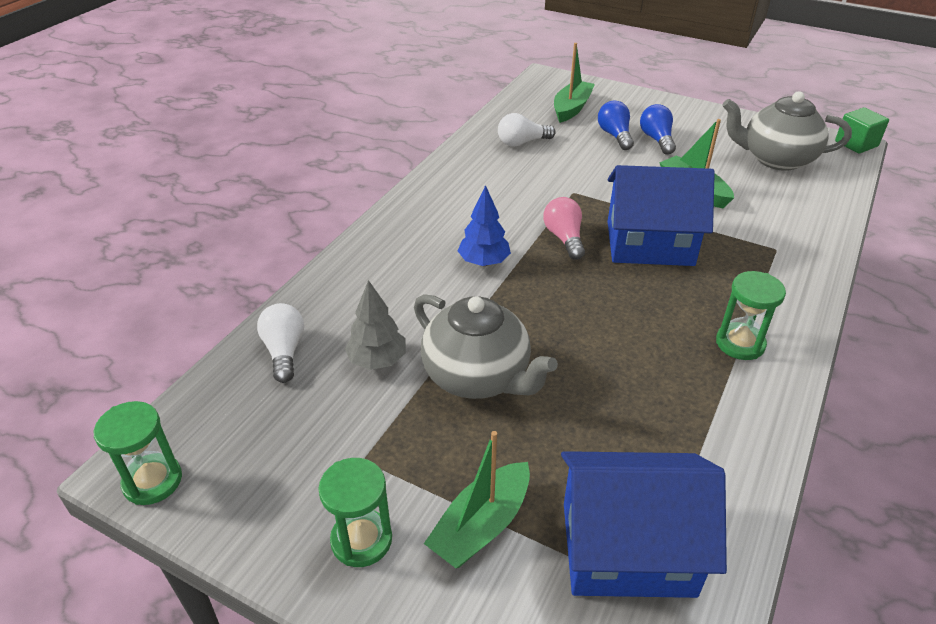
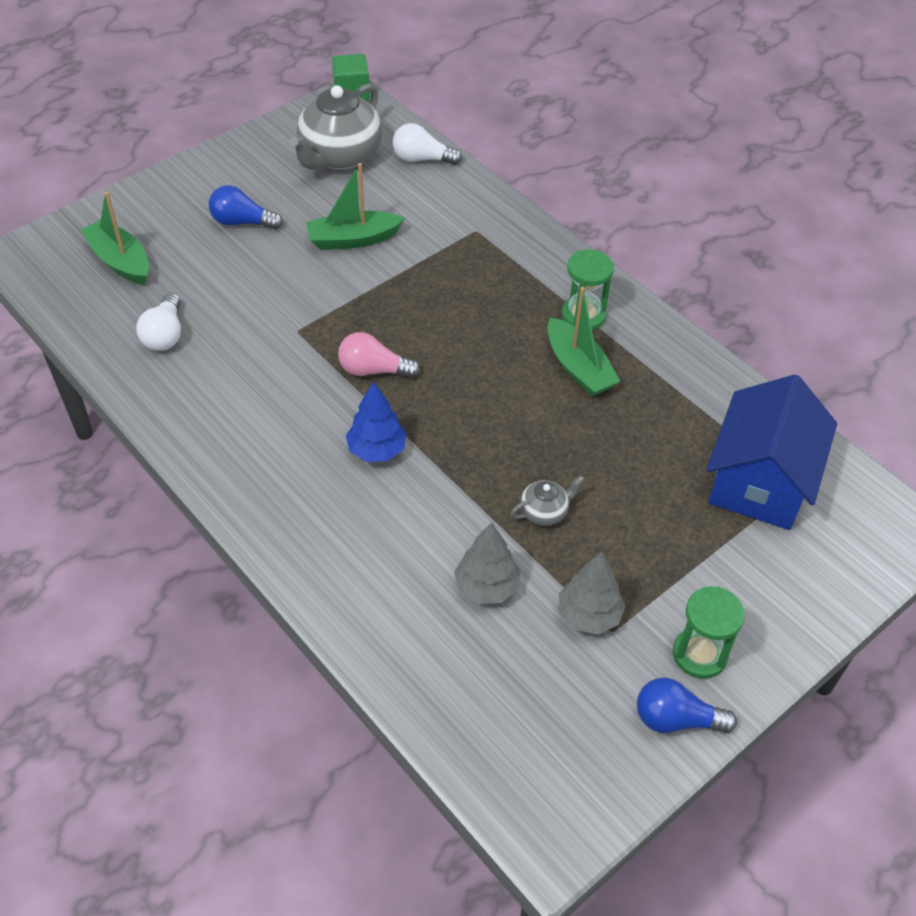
camera: 70 degrees left, 10 degrees up
(152, 481) = (575, 819): green hourglass -> none
(284, 351) = (435, 667): white light bulb -> white light bulb (422, 159)
(375, 437) = (588, 615): none -> grey tree
(477, 377) = (544, 512): grey teapot -> grey teapot, size x0.45
(481, 525) = (711, 565): green boat -> green boat (578, 368)
(615, 135) = (209, 251): blue light bulb -> blue light bulb (676, 719)
(649, 243) = (419, 310): blue house -> none

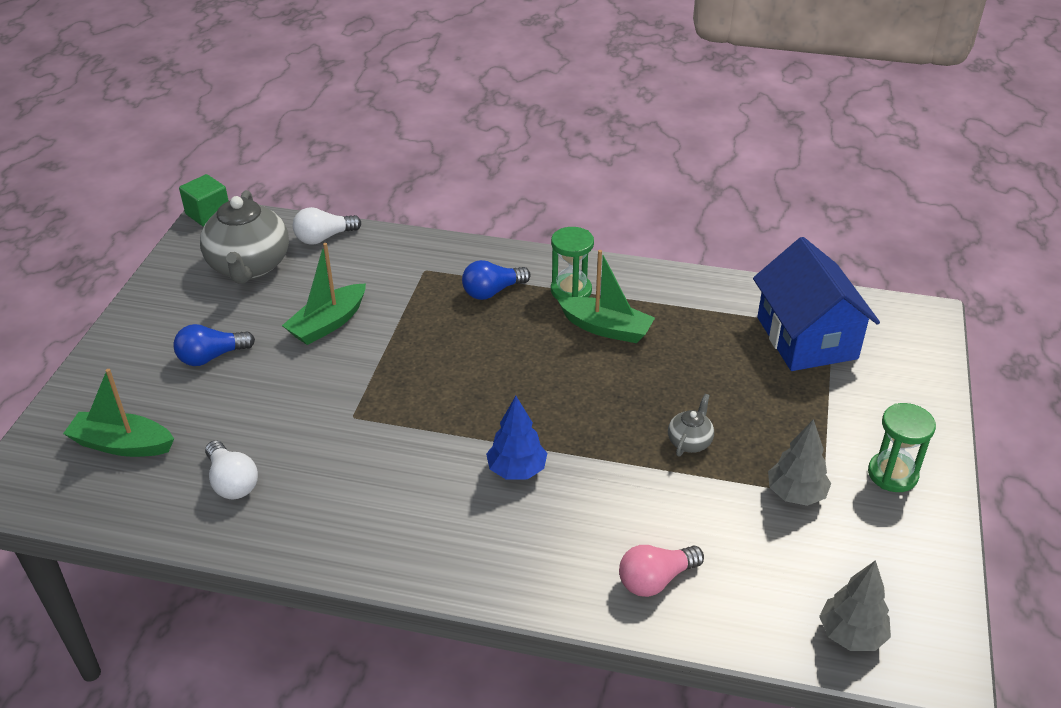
camera: 35 degrees left, 10 degrees down
(373, 370) = (450, 412): pink light bulb -> pink light bulb (656, 580)
(486, 586) = (705, 519): grey tree -> grey tree (851, 634)
(676, 719) = (925, 527): blue light bulb -> blue light bulb (492, 291)

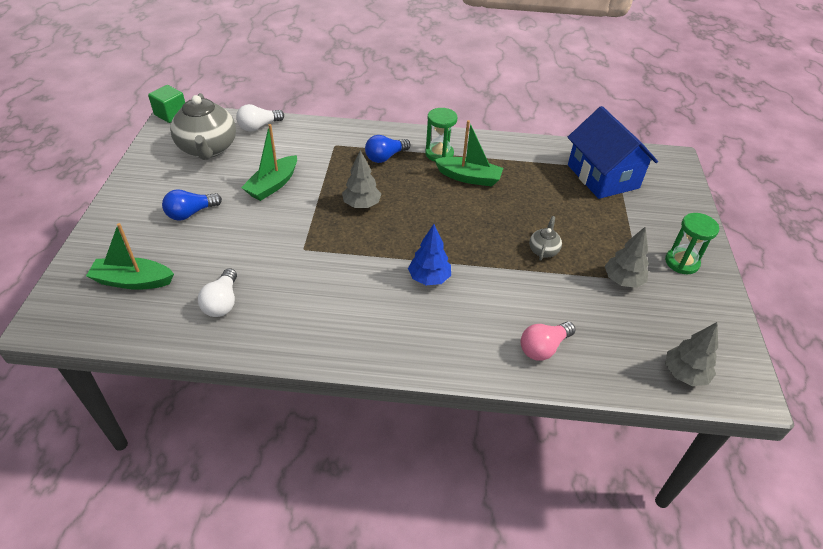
camera: 10 degrees left, 5 degrees up
(232, 482) = (222, 302): white light bulb -> white light bulb turned 45 degrees clockwise
(445, 359) = (361, 205): none -> grey tree

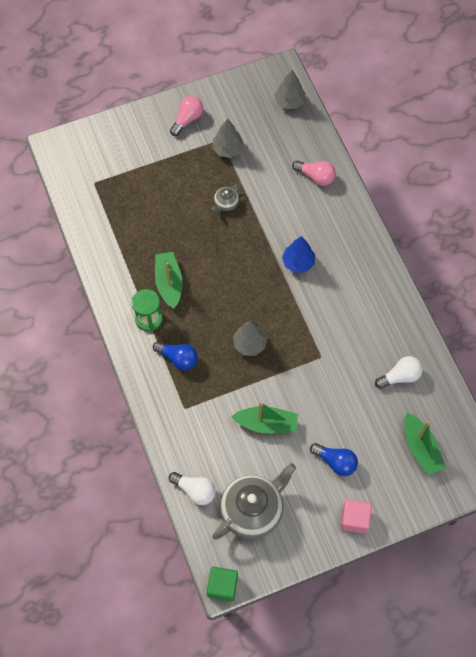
camera: 115 degrees left, 20 degrees up
(128, 203) = (354, 519): none -> pink cube
(543, 250) = (226, 204): grey teapot -> grey teapot turned 45 degrees counterclockwise
(602, 176) = (110, 190): blue house -> none
(681, 262) = (187, 119): green hourglass -> pink light bulb

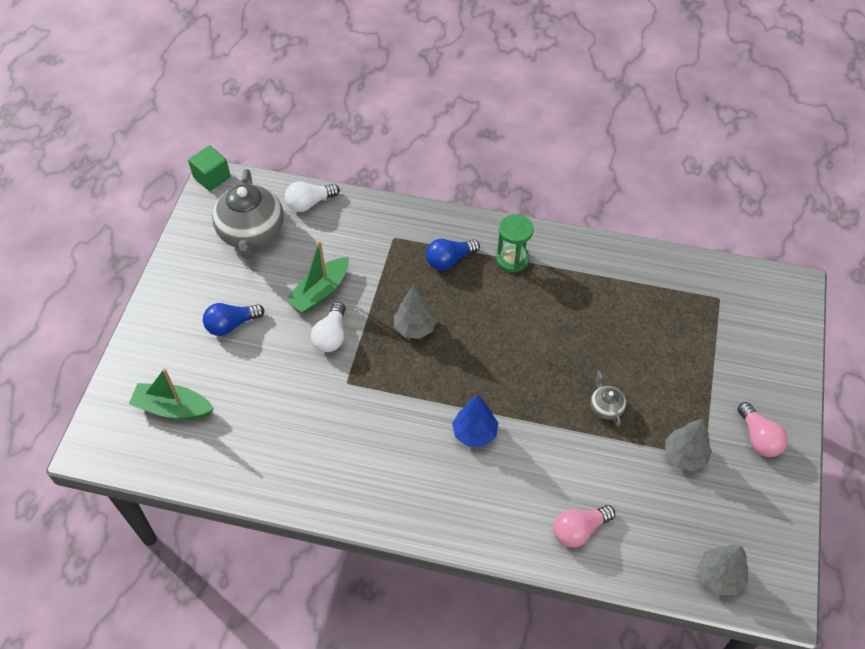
camera: 125 degrees right, 10 degrees down
(169, 283) = (541, 298): green boat -> none
(354, 519) = (166, 305): pink cube -> none
(400, 376) = (260, 443): white light bulb -> white light bulb (331, 336)

